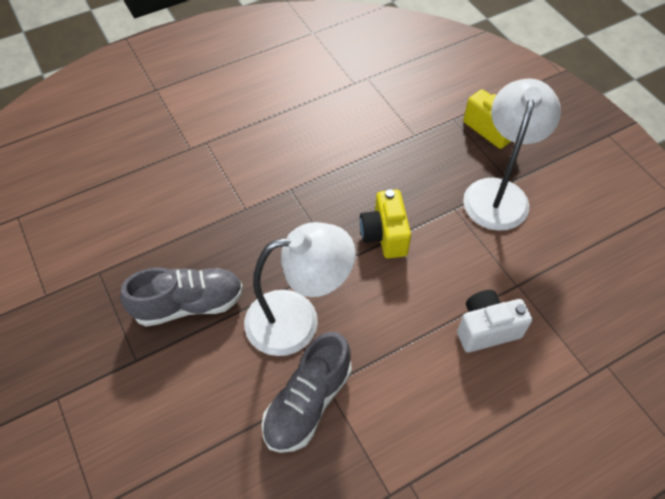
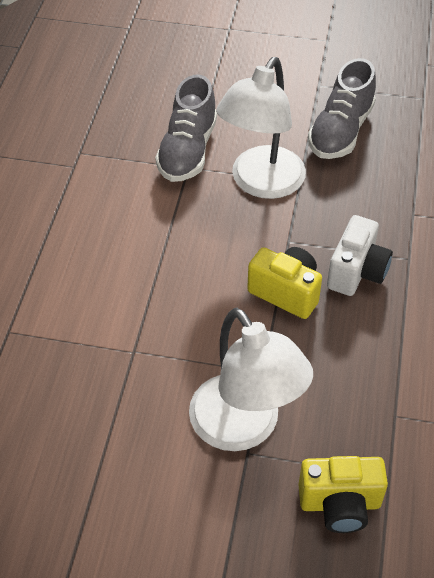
camera: 130 degrees right, 5 degrees down
(308, 402) = (187, 150): grey shoe -> grey shoe turned 150 degrees counterclockwise
(486, 329) = (122, 294): white camera -> white camera (357, 272)

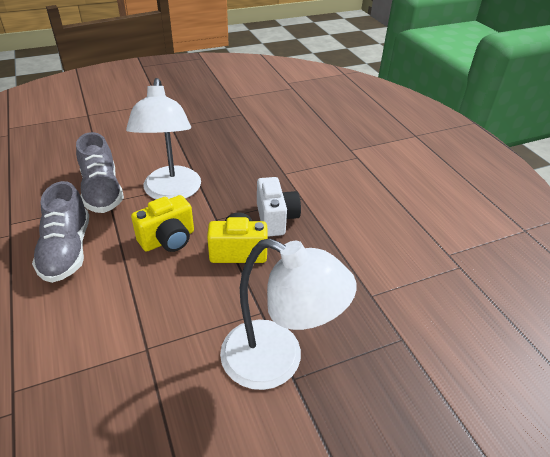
camera: 35 degrees left, 10 degrees down
(340, 131) = (204, 146): grey shoe -> grey shoe (67, 250)
(340, 504) = (387, 378): yellow camera -> yellow camera (168, 240)

